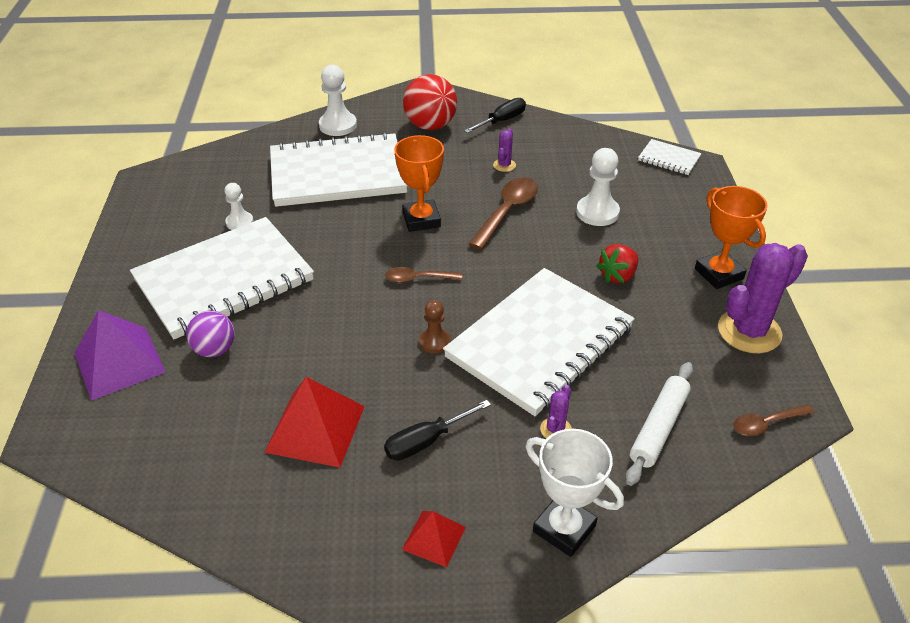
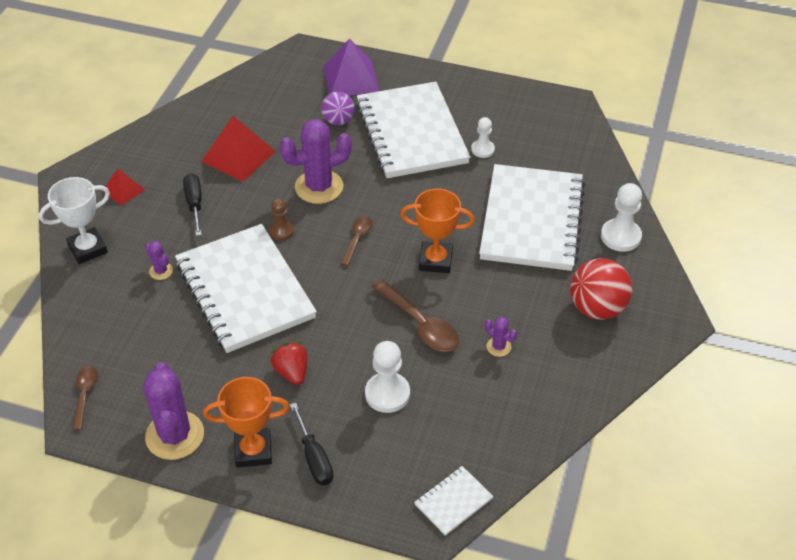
camera: 110 degrees right, 5 degrees up
(347, 332) = (319, 187): none -> purple cactus
(501, 121) = (587, 372): black screwdriver -> black screwdriver (314, 457)
(659, 428) = (124, 328): white rolling pin -> none

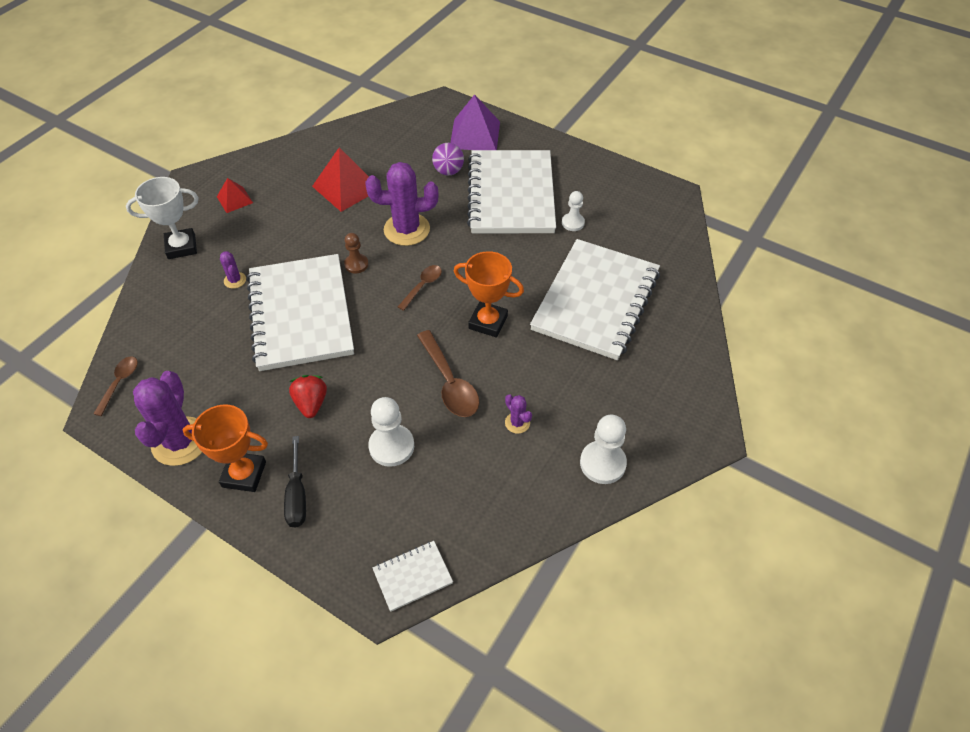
camera: 15 degrees right, 5 degrees up
(194, 204) = (290, 224): black screwdriver -> none
(597, 308) = (630, 404): red ball -> none
(620, 236) = (679, 335): white pawn -> white pawn (602, 463)

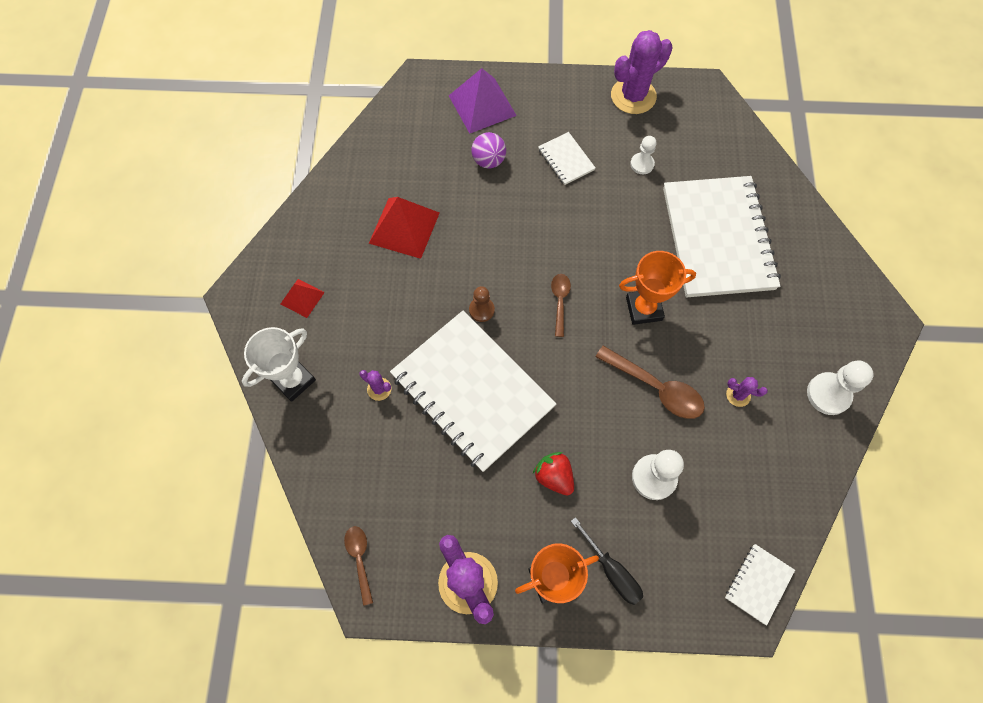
camera: 30 degrees left, 15 degrees up
(407, 229) = (499, 247): purple cactus -> purple cactus (633, 96)
(511, 195) = (566, 160): white notebook -> white notebook, size x0.42

